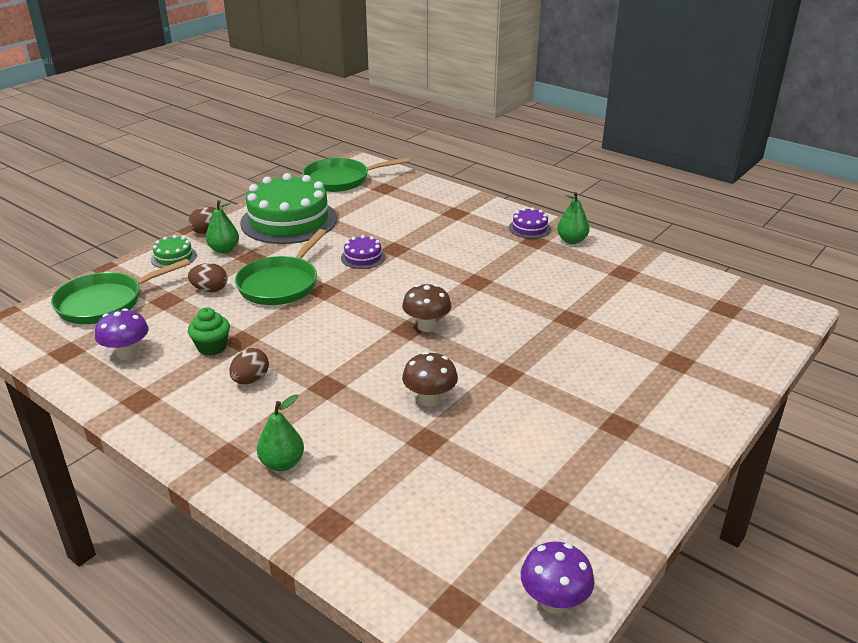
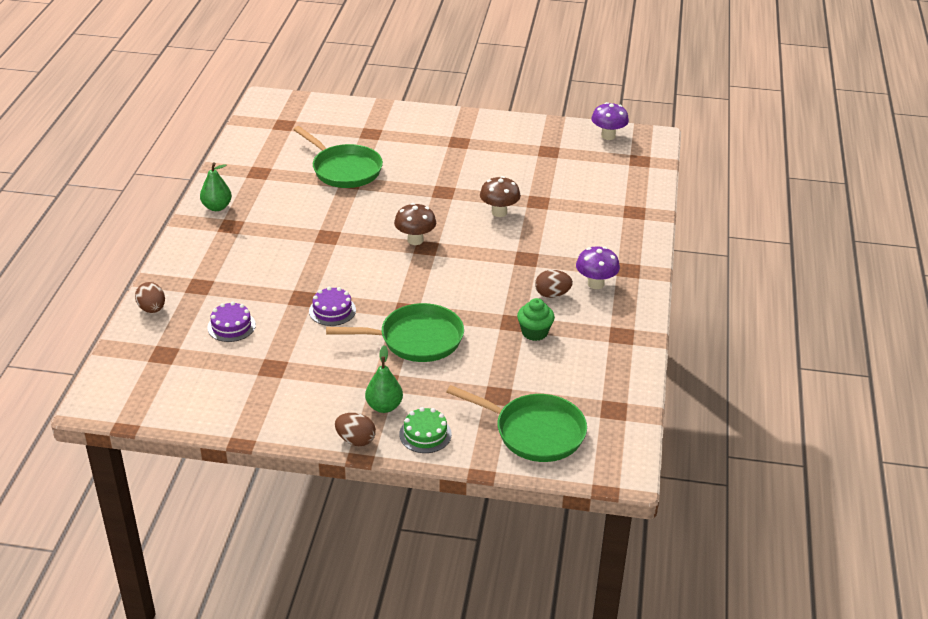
camera: 120 degrees left, 5 degrees up
(127, 354) = (584, 373): purple mushroom -> purple mushroom (595, 284)
(210, 290) = (460, 377): brown egg -> brown egg (152, 309)
(282, 463) = (611, 246): green pear -> none
(289, 220) = (290, 391): green cake -> none
(341, 180) = (159, 397): green pan -> green pan (344, 169)
(529, 228) = (206, 234): purple cake -> purple cake (231, 326)

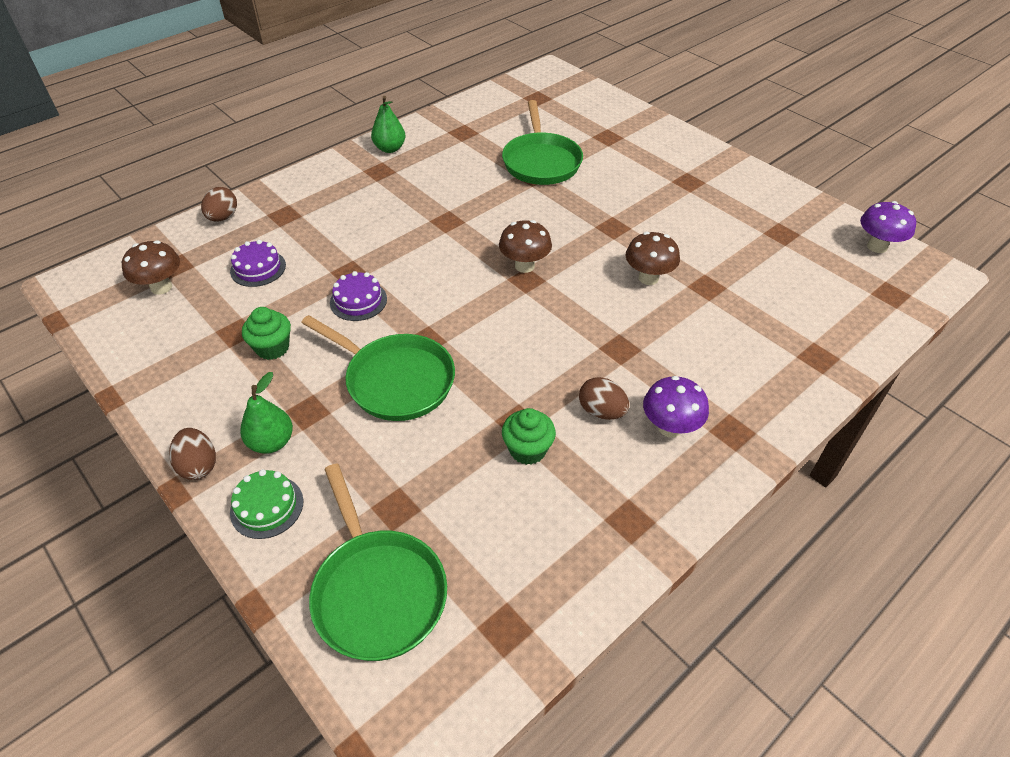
camera: 40 degrees right, 10 degrees up
(175, 371) = (161, 287): none -> brown mushroom
(312, 363) = (272, 348): none -> green cupcake

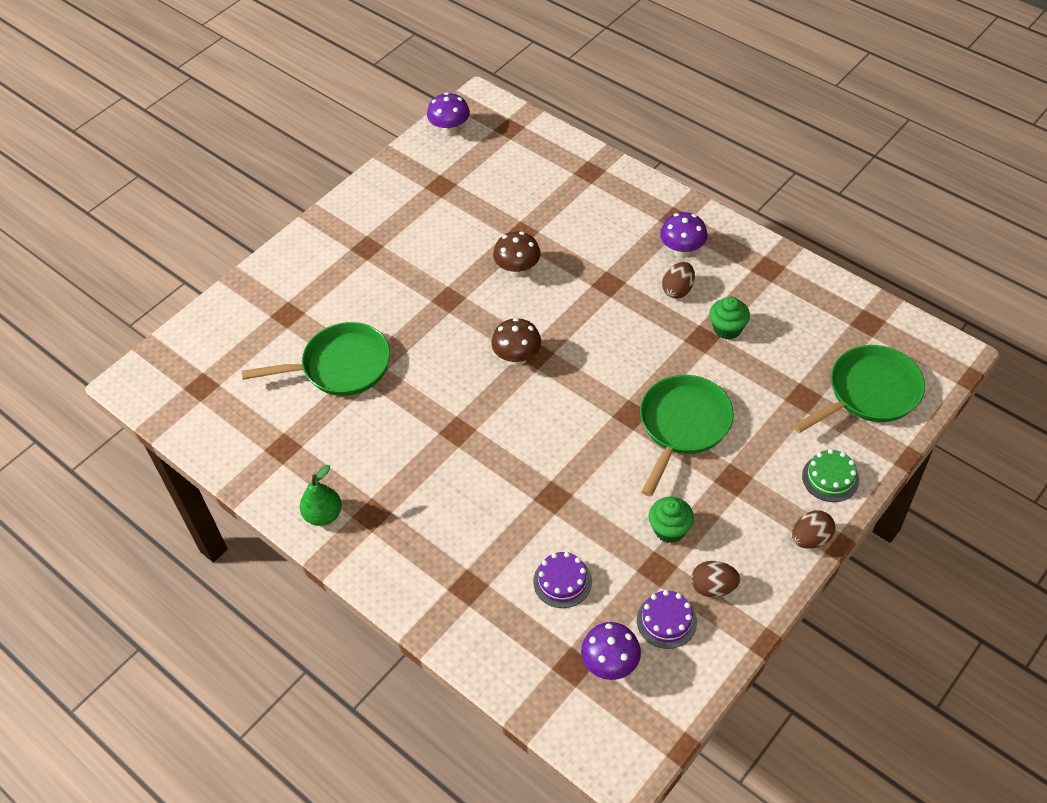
camera: 95 degrees left, 5 degrees up
(161, 287) = (610, 664): brown mushroom -> purple mushroom
(223, 217) = (481, 650): brown egg -> brown egg (713, 587)
(272, 442) = (772, 494): green pear -> none
(358, 301) = (592, 478): purple cake -> purple cake (666, 620)

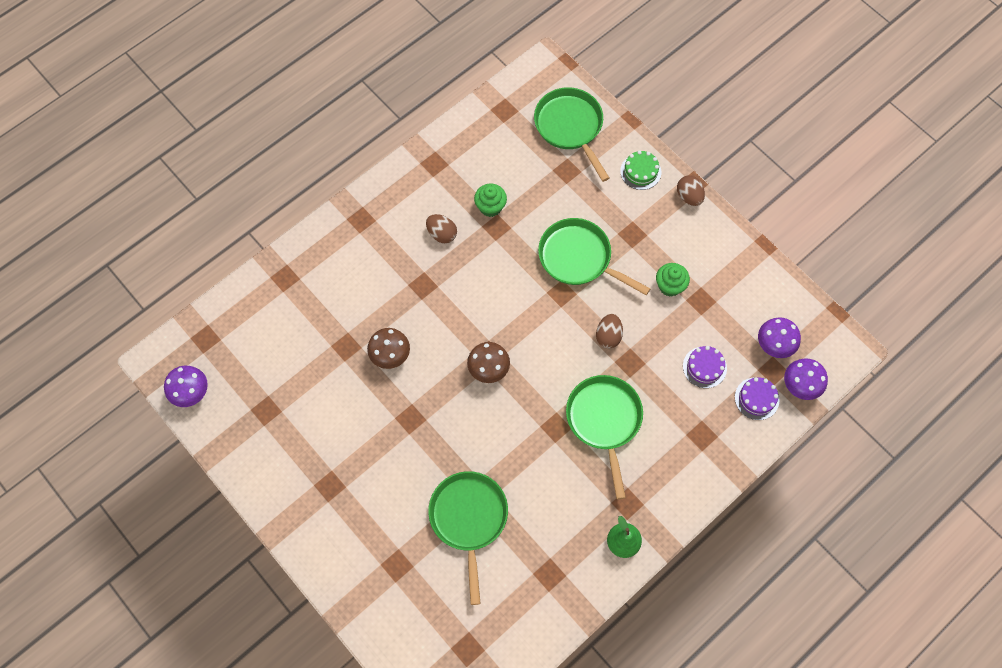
camera: 85 degrees left, 15 degrees up
(472, 478) = (604, 421): none -> green pan
(666, 620) = (743, 302): purple cake -> purple cake (756, 398)
(682, 251) = (400, 222): purple mushroom -> purple mushroom (800, 386)
(713, 587) = (720, 267): brown egg -> brown egg (608, 336)

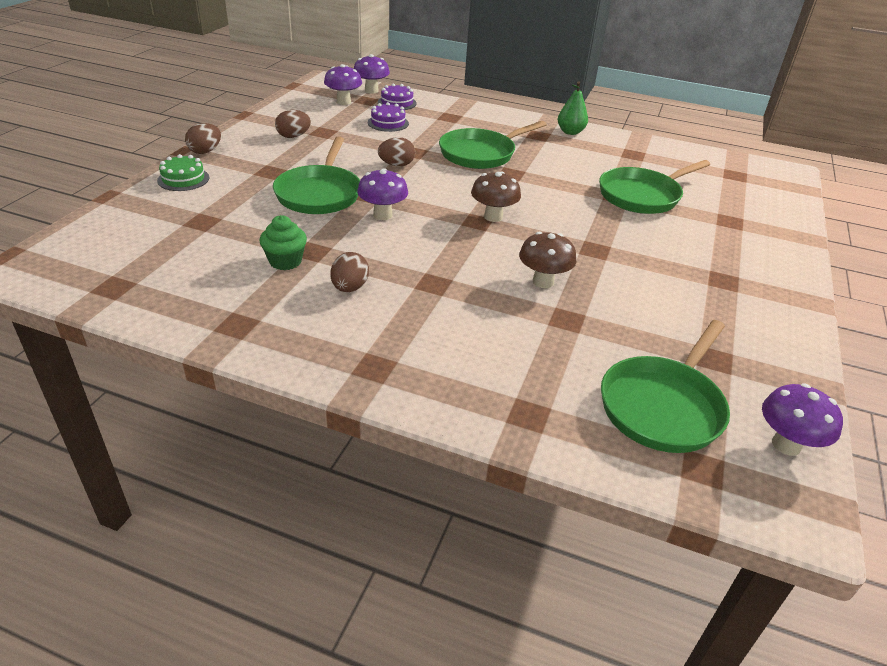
camera: 120 degrees left, 30 degrees down
(526, 290) = (382, 215): none -> purple mushroom
(570, 127) = (130, 231): green pan -> green pan (663, 406)
(670, 286) = (318, 146): green cupcake -> none
(699, 272) = (293, 136): none -> brown egg

